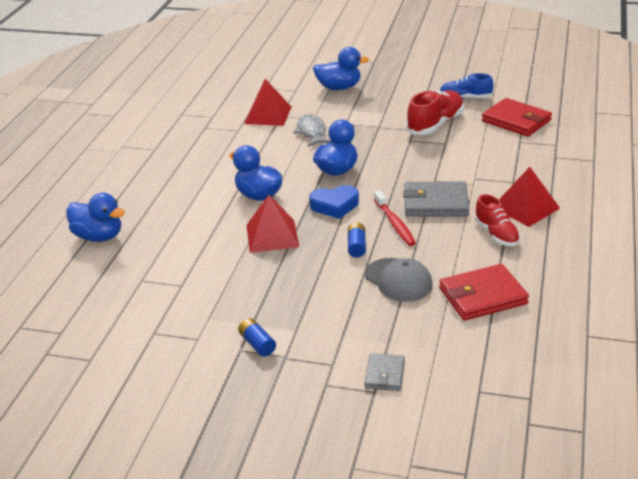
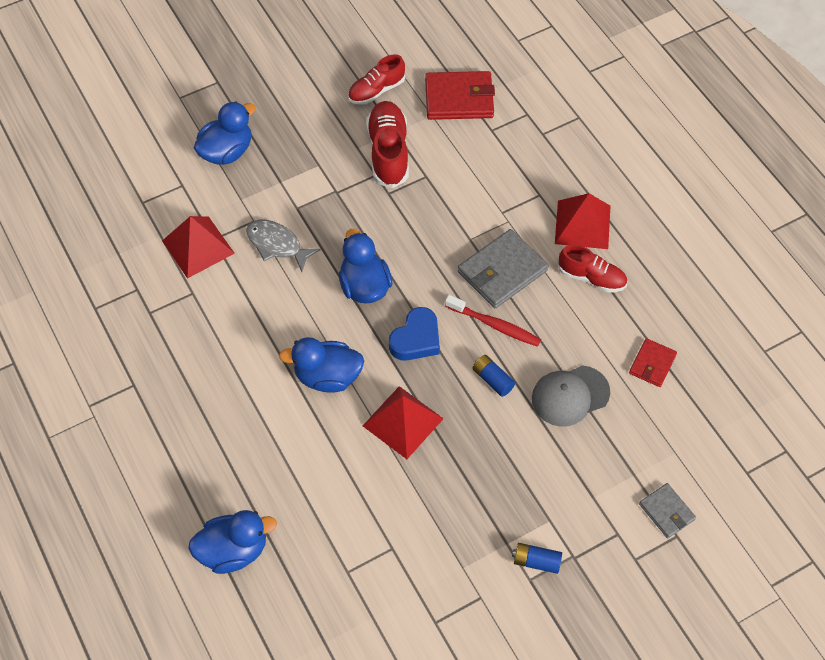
camera: 45 degrees left, 25 degrees up
(398, 280) = (570, 396): grey cap -> grey cap turned 150 degrees clockwise
(465, 98) = (376, 90): blue shoe -> red shoe
(482, 296) = (652, 364): red wallet -> red wallet, size x0.57

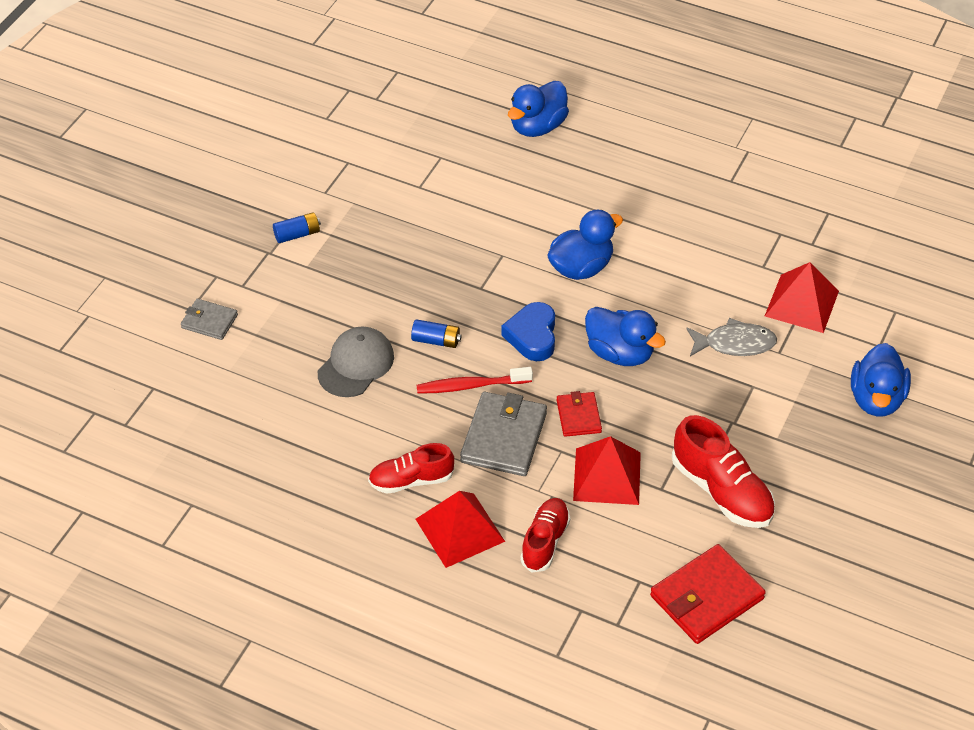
camera: 145 degrees right, 10 degrees down
(376, 90) = (802, 553): red shoe -> red shoe (545, 541)
(403, 422) = (486, 269): red pyramid -> red pyramid (607, 476)
(652, 364) = (297, 432): red wallet -> red wallet (578, 416)

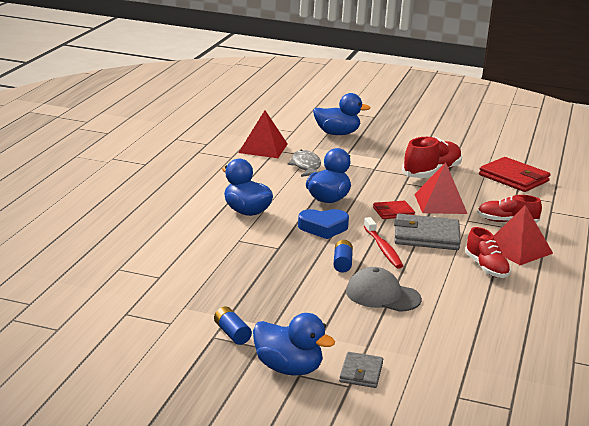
camera: 100 degrees left, 25 degrees down
(537, 127) = (80, 228): blue duck -> blue duck (288, 369)

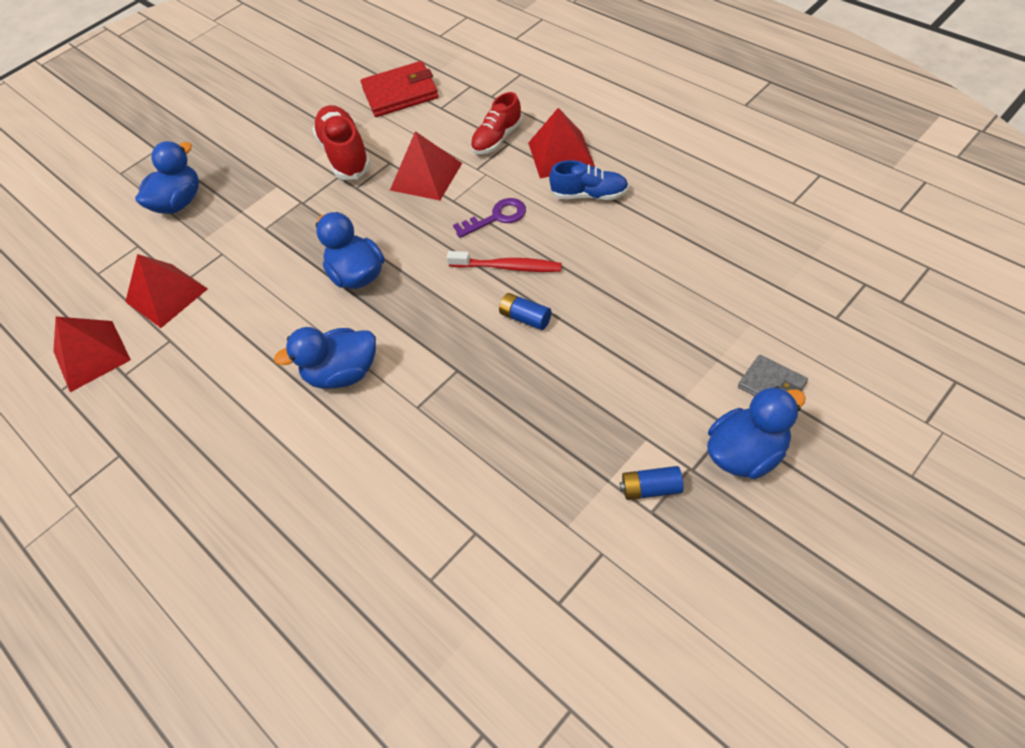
camera: 55 degrees left, 30 degrees up
(204, 140) = (91, 355): none -> red pyramid
(306, 166) = (252, 267): grey fish -> none
(323, 228) = (429, 306): blue heart -> none
(382, 295) = (614, 306): grey cap -> none
(393, 212) = (424, 225): red wallet -> none
(426, 236) = (496, 217): grey wallet -> purple key
(486, 268) = (589, 195): red shoe -> blue shoe

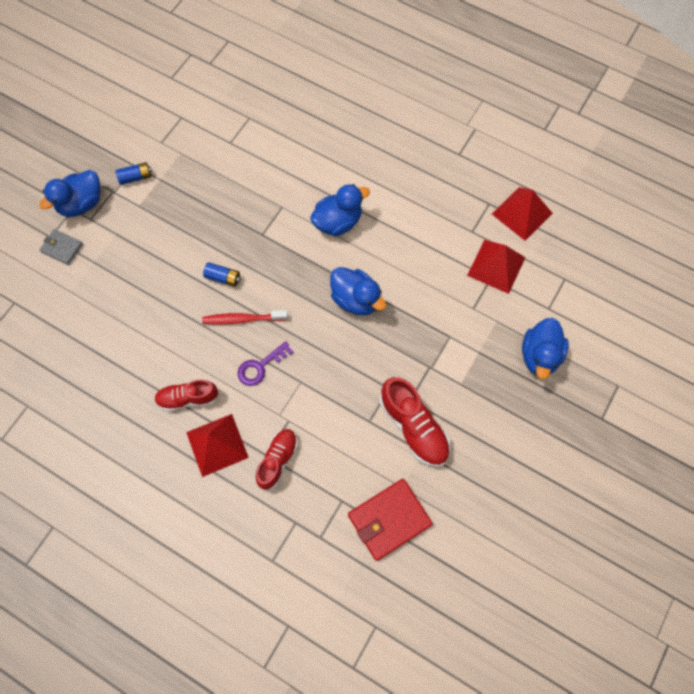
camera: 160 degrees right, 15 degrees up
(426, 176) = (331, 407): red pyramid -> none
(589, 195) = (188, 398): blue shoe -> red shoe

